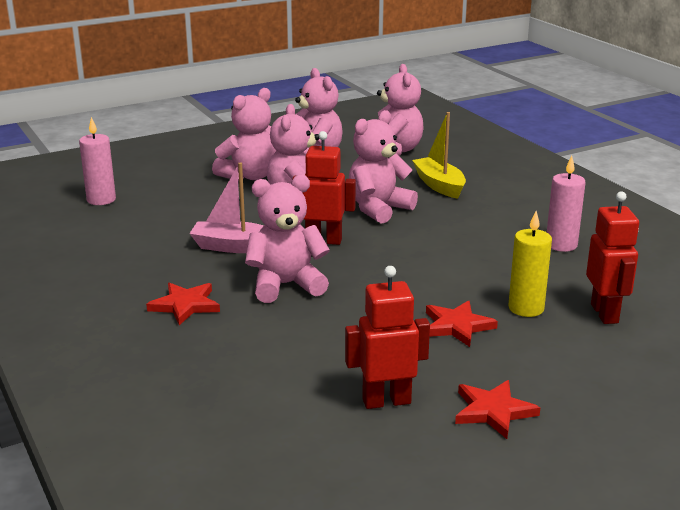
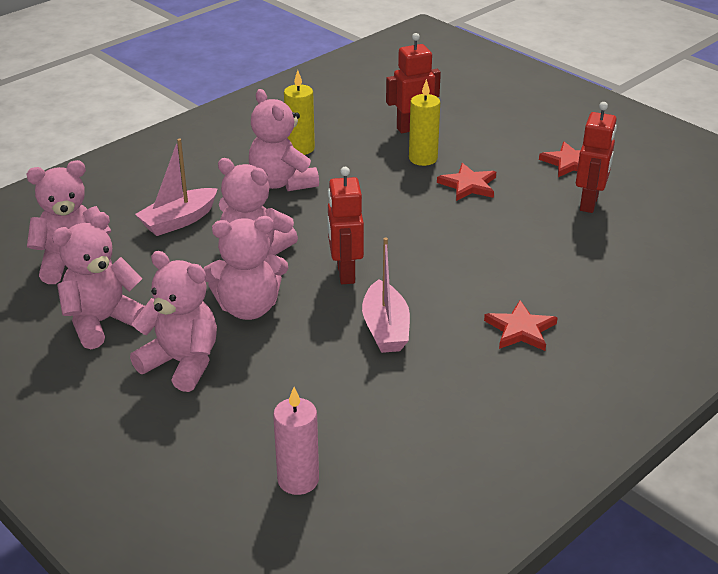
camera: 105 degrees left, 10 degrees up
(286, 285) = (449, 278): pink teddy bear -> pink teddy bear (282, 183)
(386, 401) = (589, 203): red robot -> red robot turned 135 degrees counterclockwise
(439, 185) = (179, 221): yellow boat -> pink boat
(561, 245) = (300, 148): pink candle -> yellow candle

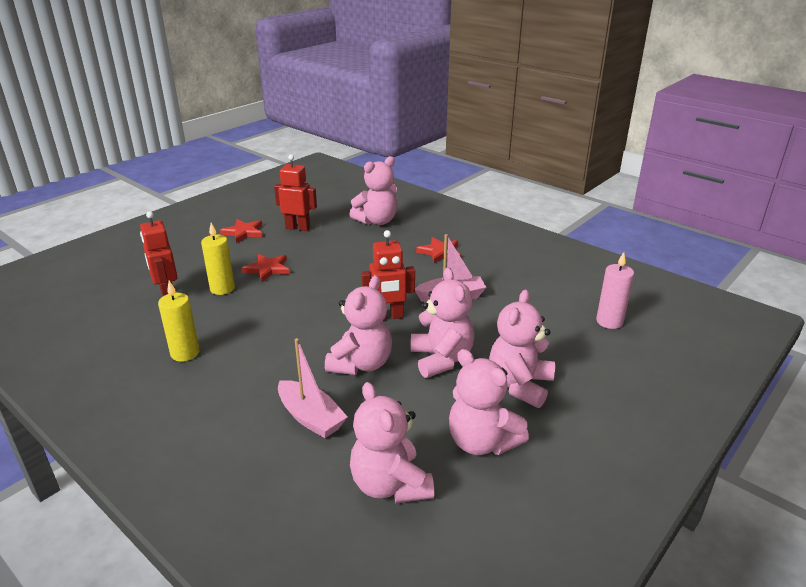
camera: 95 degrees left, 5 degrees down
(282, 183) = (248, 359): pink teddy bear -> pink teddy bear (377, 221)

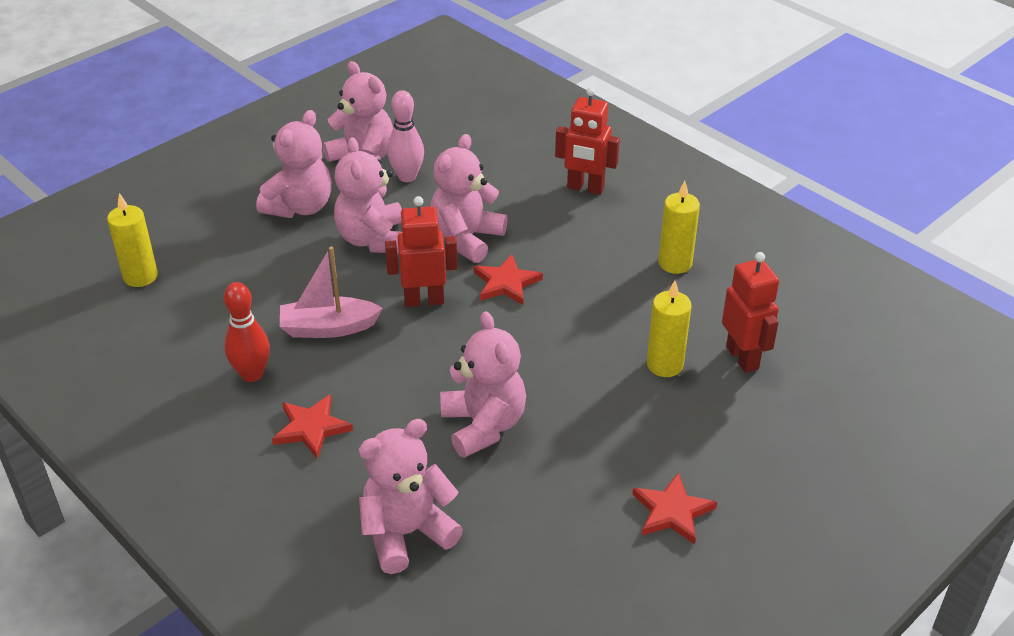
camera: 175 degrees left, 10 degrees up
(268, 269) = (604, 403): red star -> red star (506, 283)
(298, 228) = (567, 520): red robot -> red robot (585, 188)
(311, 417) = (520, 188): pink boat -> none
(390, 485) = (451, 136): pink teddy bear -> pink teddy bear (483, 425)
(428, 425) = (407, 177): none -> pink bowling pin
(488, 272) = (252, 374): none -> red bowling pin
(609, 321) = (140, 276): pink candle -> yellow candle

